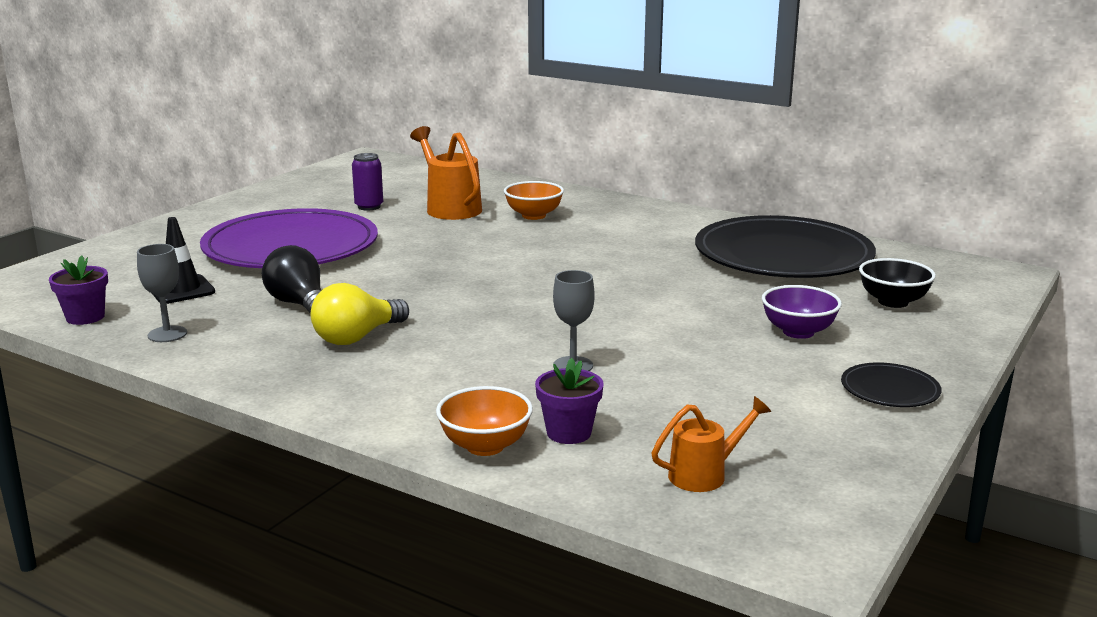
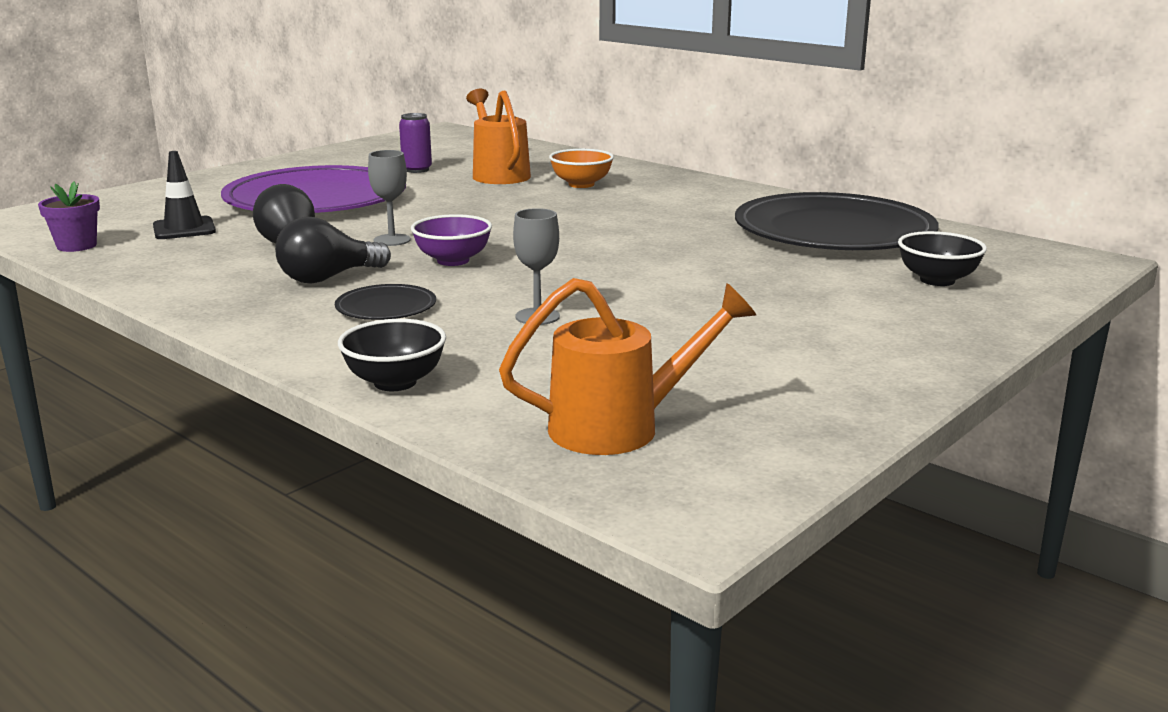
camera: 10 degrees right, 0 degrees up
(167, 334) = (143, 264): grey goblet -> grey goblet (392, 240)
(357, 337) = (328, 278): yellow light bulb -> black light bulb
(485, 446) = (395, 382): orange bowl -> black bowl
(569, 433) = (493, 377): purple flower pot -> none
(704, 474) = (620, 427): orange watering can -> orange watering can, size x1.66
(798, 332) = (809, 301): purple bowl -> purple bowl (453, 260)
(890, 389) = (886, 362): black plate -> black plate (386, 307)

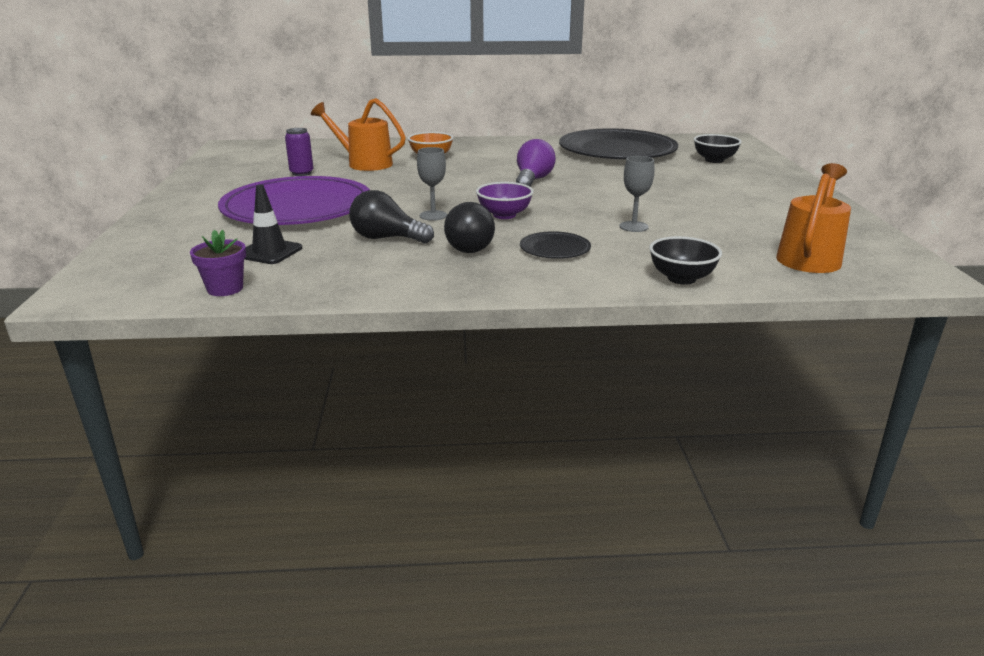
camera: 45 degrees left, 5 degrees up
(604, 236) = (533, 180): none -> purple light bulb

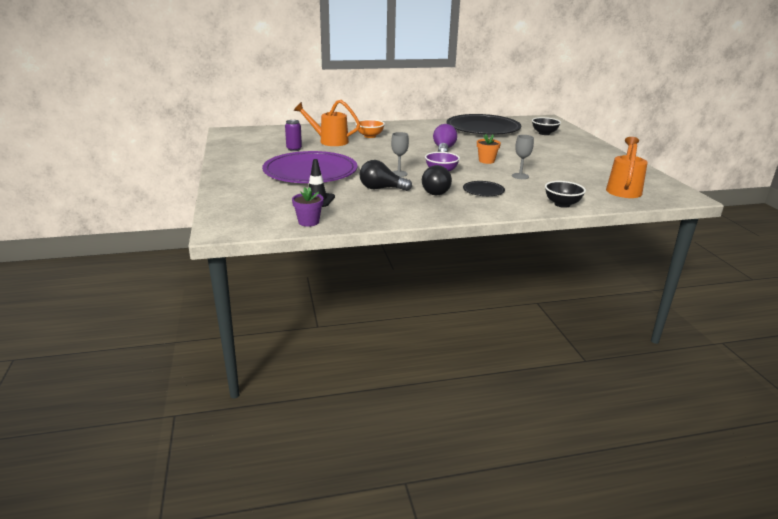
camera: 10 degrees left, 0 degrees up
(591, 200) = (486, 161): none -> orange flower pot

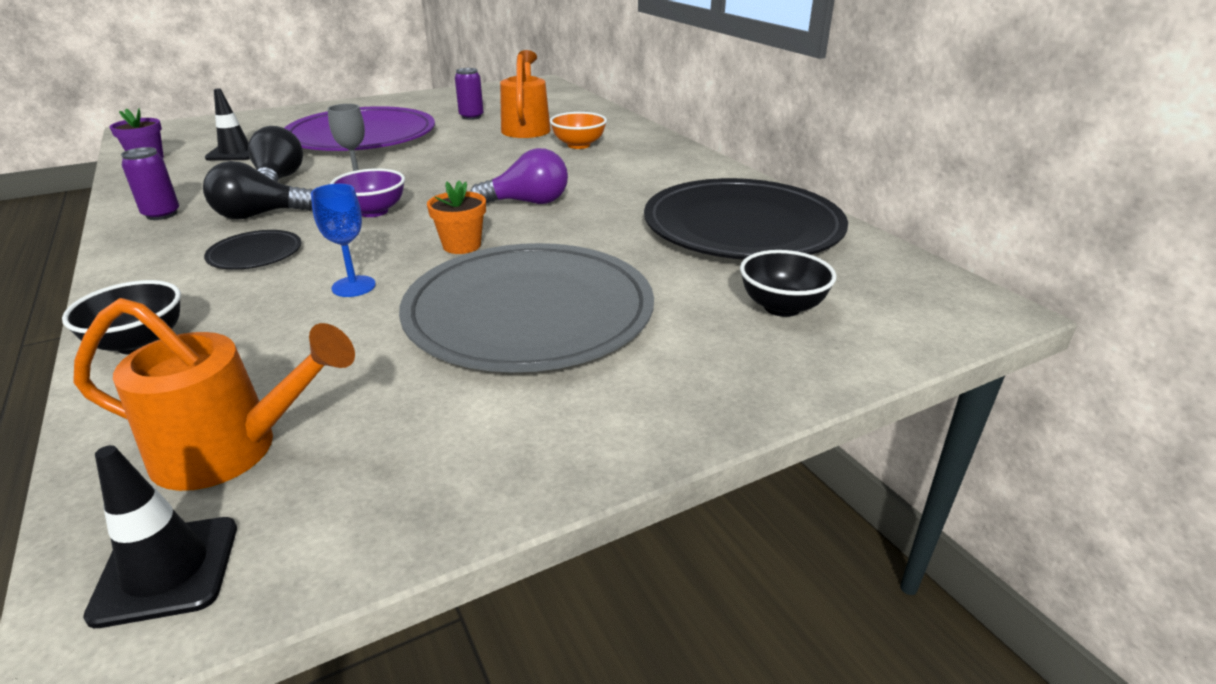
camera: 75 degrees right, 5 degrees up
(422, 210) = (161, 214): none -> purple can
(520, 176) = (353, 286): grey goblet -> blue goblet
(544, 157) = (529, 312): none -> grey plate
(670, 193) = (166, 570): none -> black traffic cone

